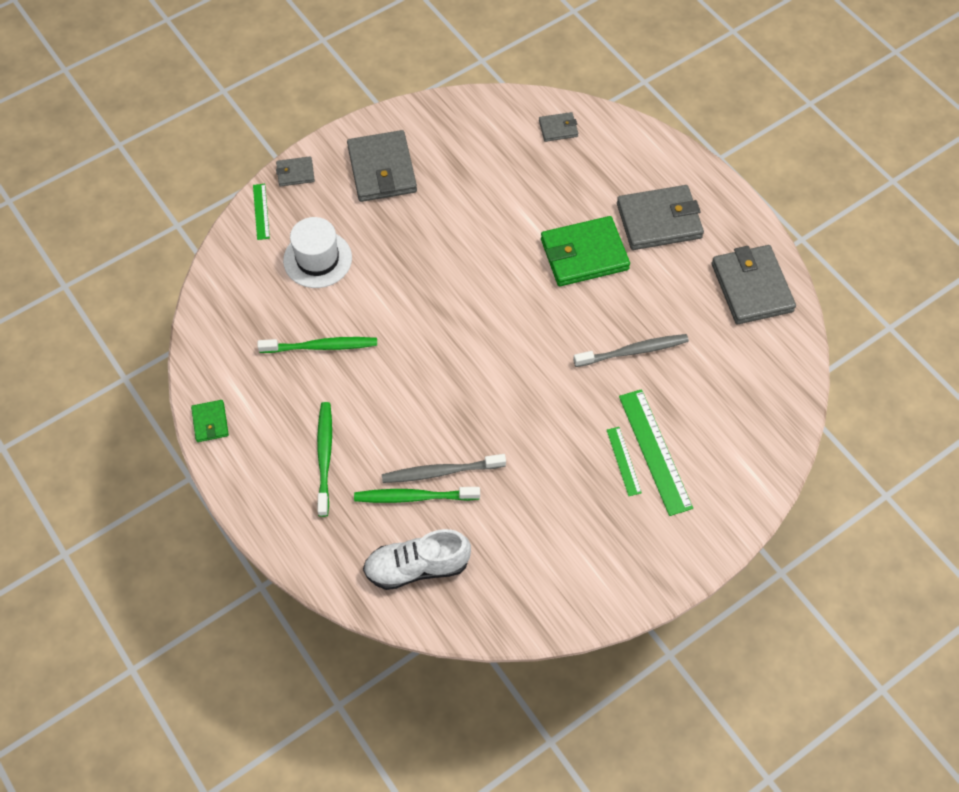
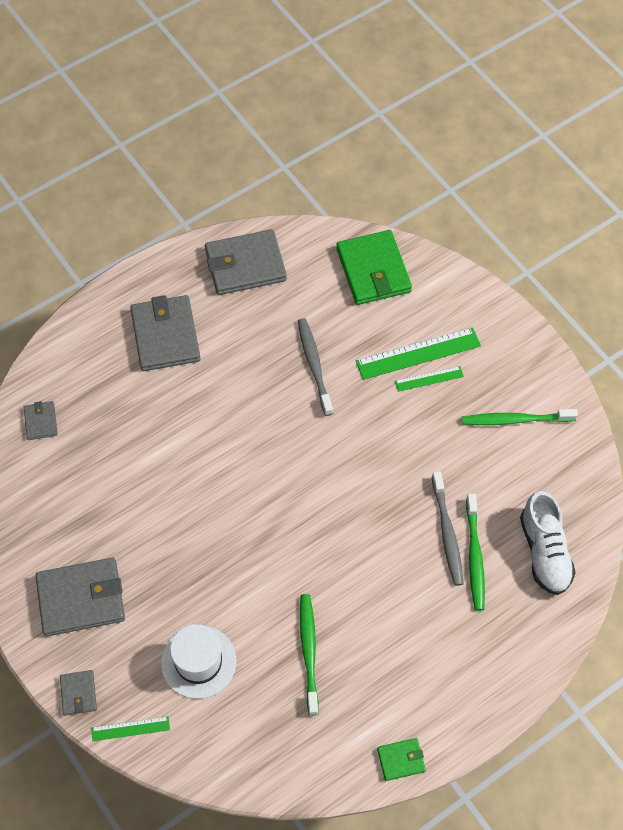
camera: 90 degrees left, 0 degrees up
(325, 456) = (435, 641): green toothbrush -> green toothbrush (514, 420)
(584, 254) = (203, 403): green wallet -> green wallet (373, 270)

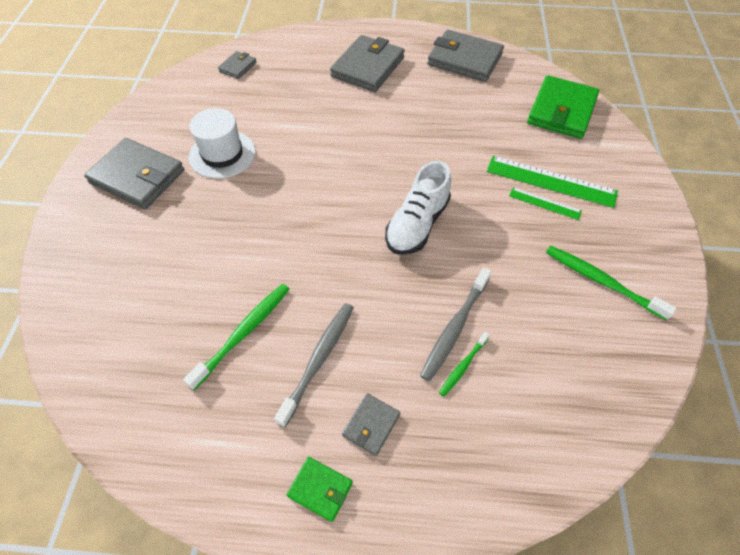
camera: 40 degrees right, 5 degrees down
(78, 693) = (61, 233): grey wallet -> grey wallet (371, 425)
(130, 729) = (60, 284): green ruler -> none
(198, 662) = (158, 275): white hat -> white hat (222, 154)
(314, 365) = (456, 141): grey toothbrush -> grey toothbrush (319, 359)
(401, 760) = (218, 498): green wallet -> green wallet (320, 489)
(474, 557) = (462, 366): green toothbrush -> green toothbrush, size x0.57
(544, 552) = (538, 414): white shoe -> white shoe (417, 224)

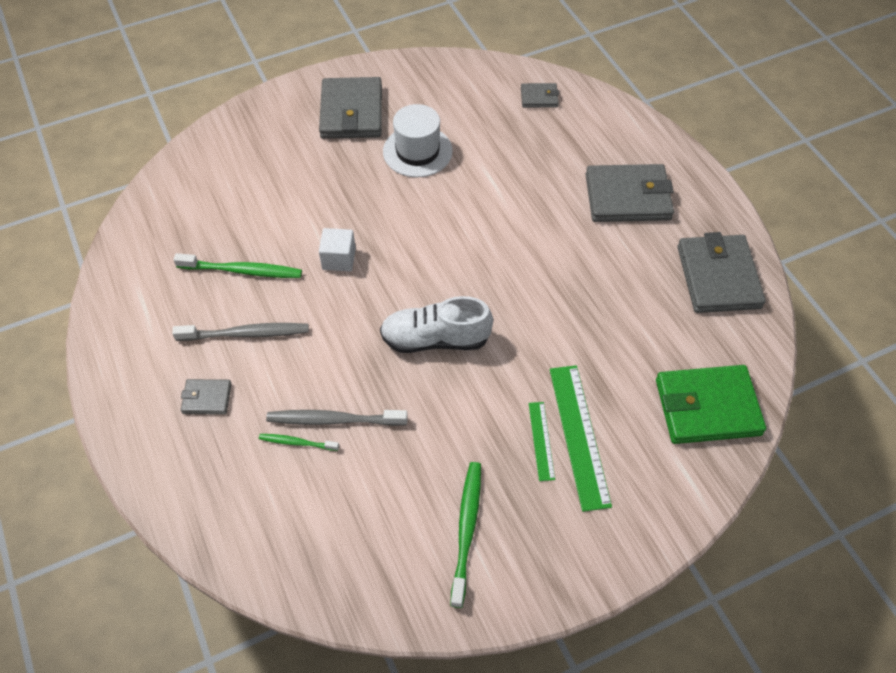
camera: 60 degrees right, 0 degrees up
(289, 253) = (339, 259): none -> white cube
(320, 489) = (139, 389): green wallet -> none

